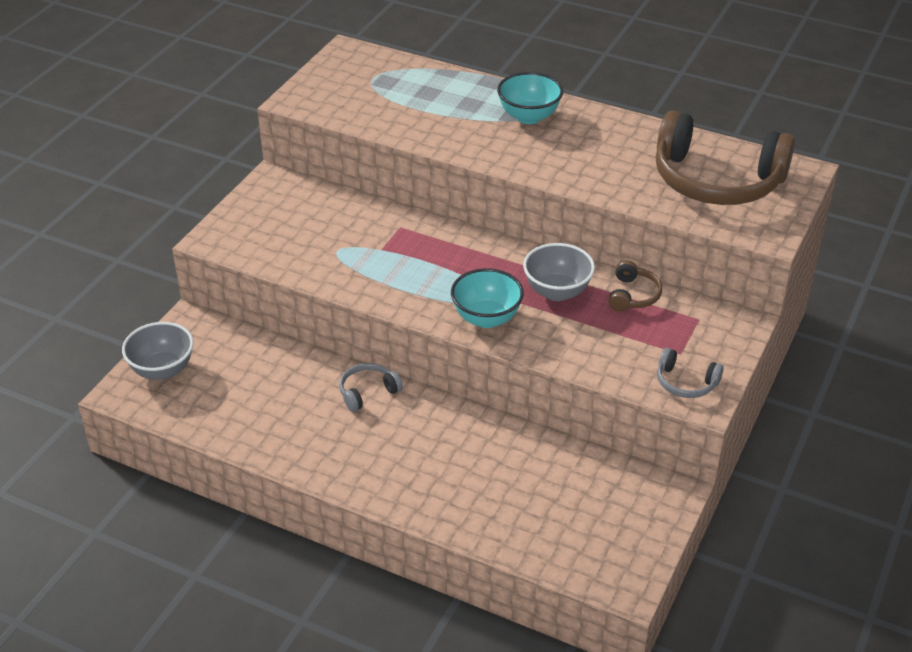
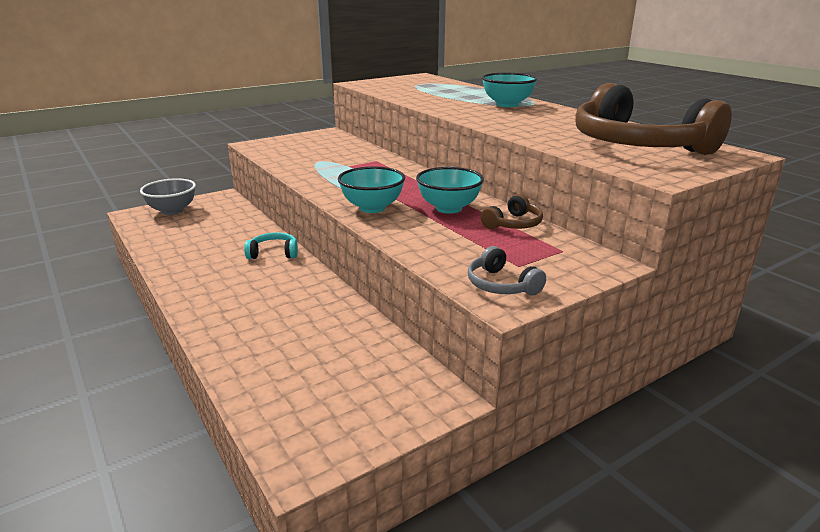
camera: 30 degrees right, 15 degrees down
(368, 392) = (273, 253): grey headphones -> turquoise headphones
(557, 291) = (448, 208): grey bowl -> turquoise bowl

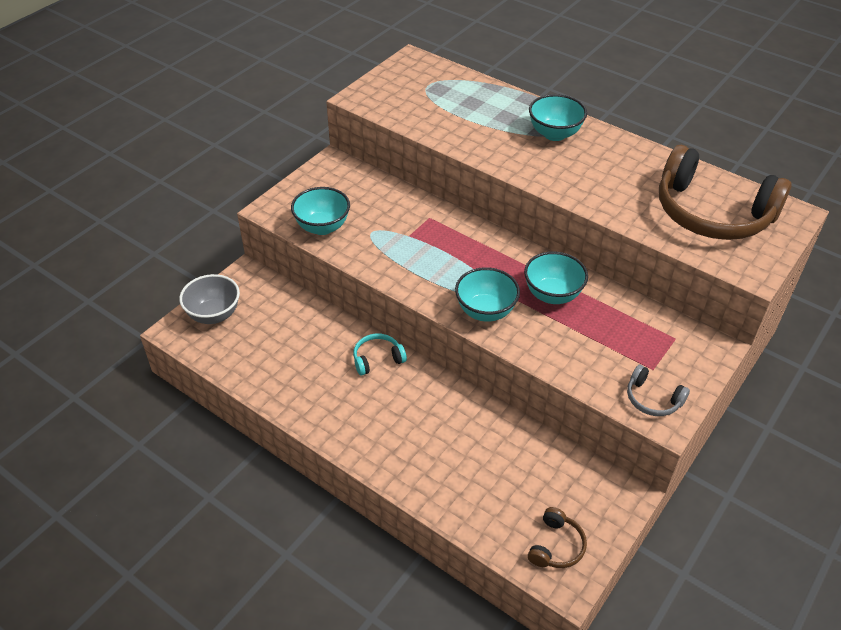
camera: 20 degrees left, 20 degrees up
(282, 155) = (322, 227): none -> turquoise bowl
(513, 224) = (619, 307): brown headphones -> brown headphones (556, 546)

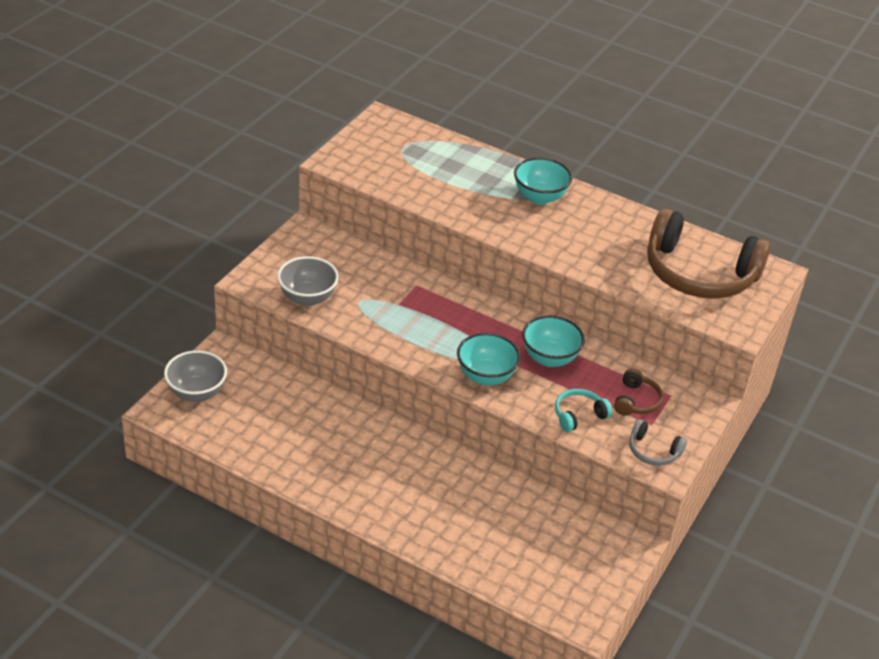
camera: 10 degrees left, 5 degrees down
(322, 227) = (307, 298): turquoise bowl -> grey bowl
(377, 359) = (375, 430): turquoise headphones -> turquoise headphones (579, 415)
(556, 546) = (571, 592): brown headphones -> brown headphones (636, 401)

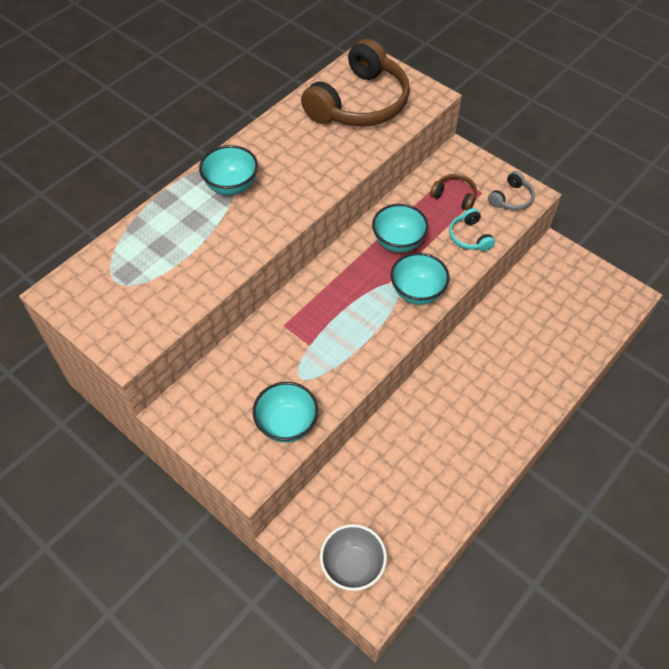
camera: 75 degrees left, 15 degrees up
(307, 298) = (287, 424): grey bowl -> turquoise bowl

